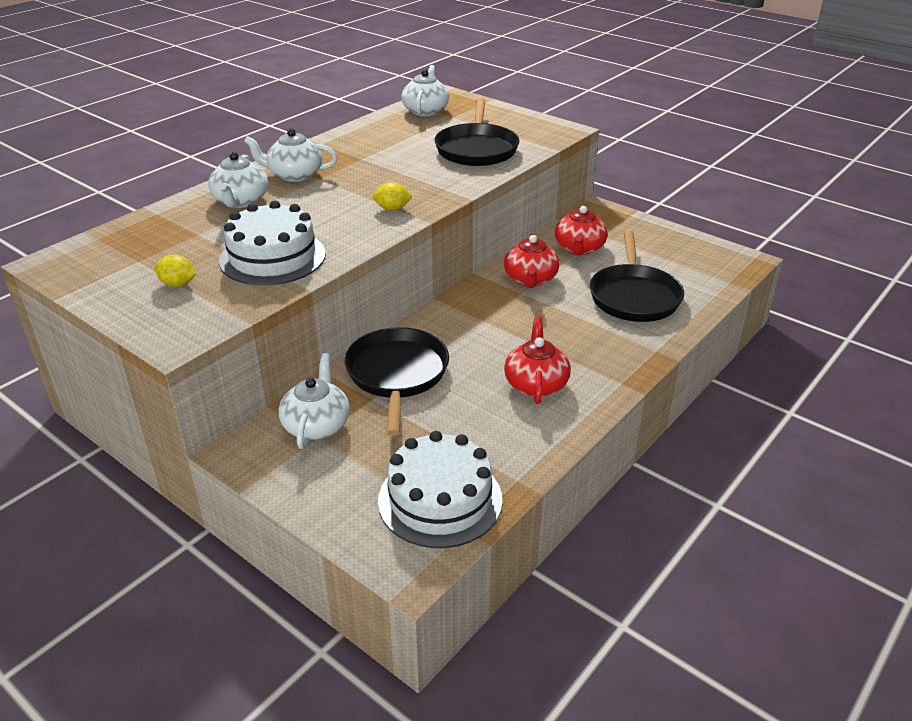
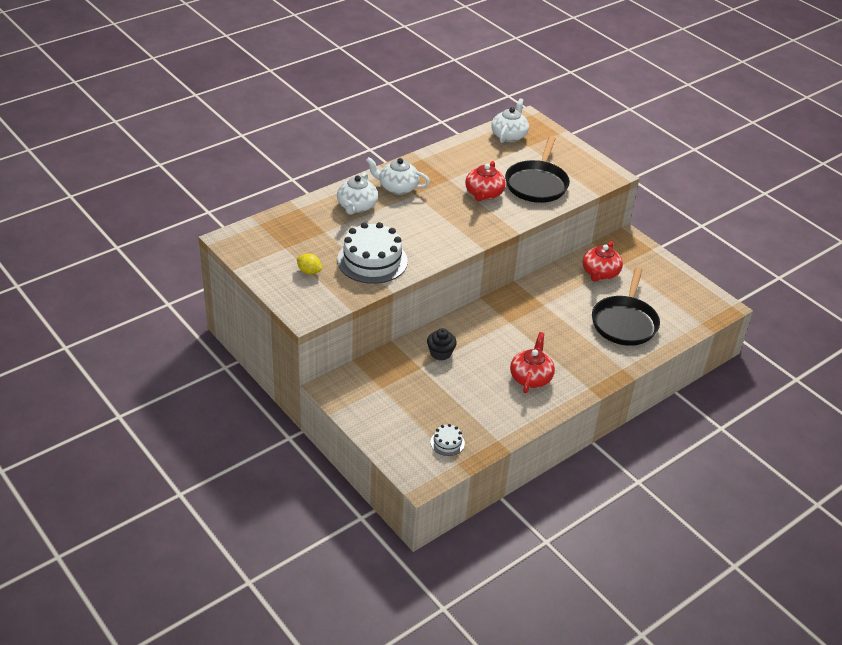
camera: 10 degrees right, 5 degrees up
(317, 425) = (382, 379): white teapot -> none
(392, 208) = (460, 232): yellow lemon -> none
(397, 374) = (440, 353): black pan -> black cupcake
(440, 499) = (447, 442): white cake -> white cake, size x0.45
(530, 279) = (554, 294): red teapot -> red teapot (483, 194)

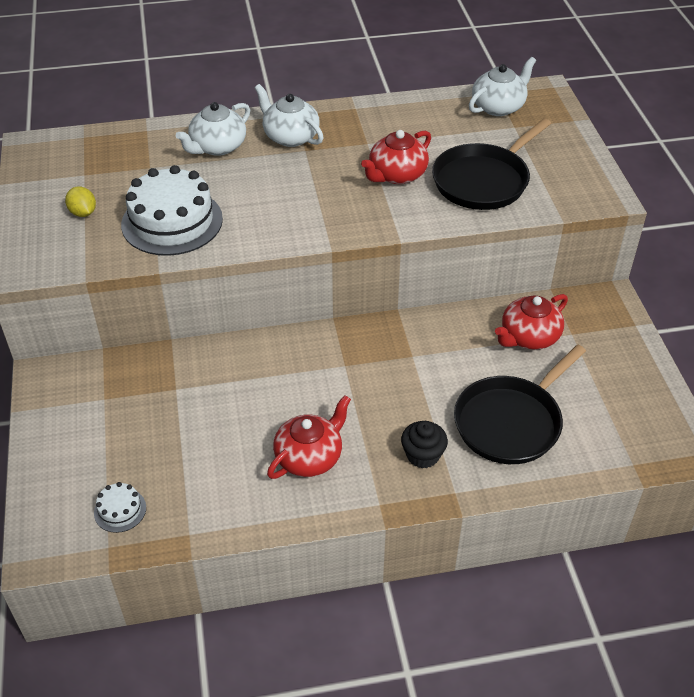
camera: 30 degrees right, 5 degrees up
(440, 353) = (218, 377): black cupcake -> black cupcake (423, 455)

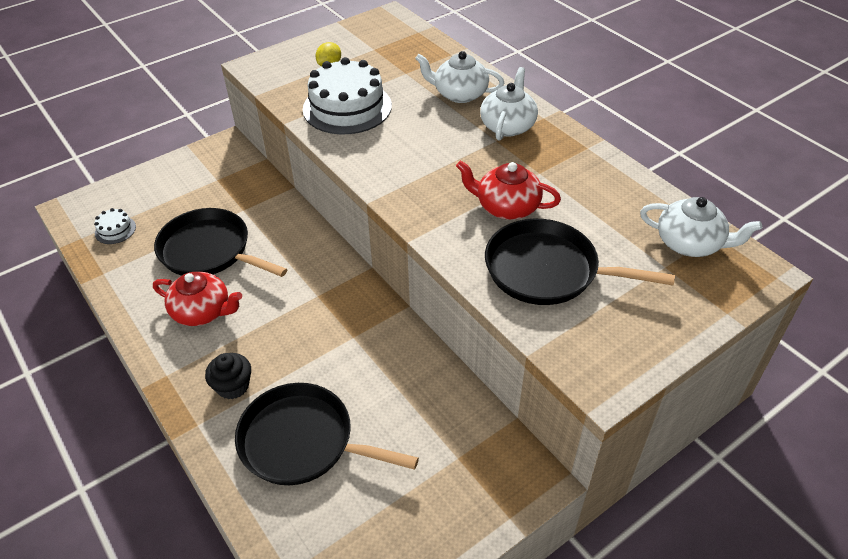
camera: 65 degrees right, 0 degrees up
(221, 432) = (209, 251): none -> black pan
(528, 337) = (430, 420): red teapot -> none

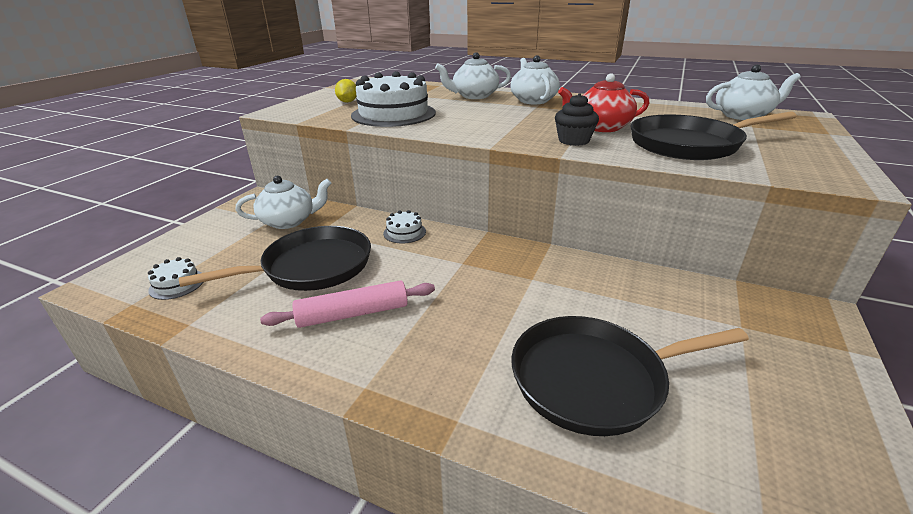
camera: 30 degrees left, 15 degrees down
(202, 311) = (353, 314): red teapot -> pink rolling pin
(209, 251) = (312, 267): black pan -> black pan turned 150 degrees clockwise
(228, 187) = (289, 221): none -> white teapot
(233, 386) = (459, 363): black cupcake -> black cupcake (573, 140)
(304, 240) = (404, 232): none -> white cake

